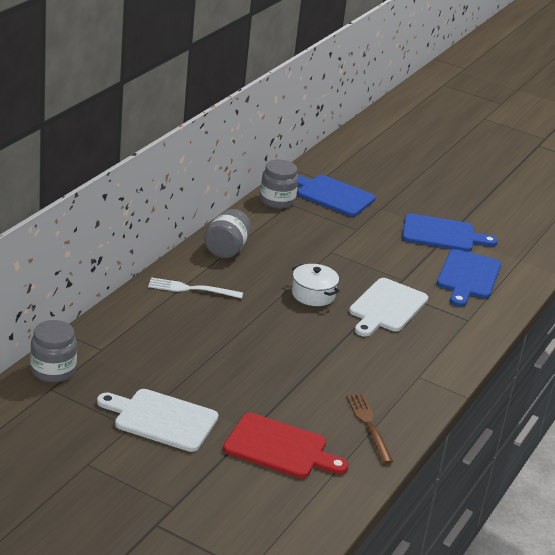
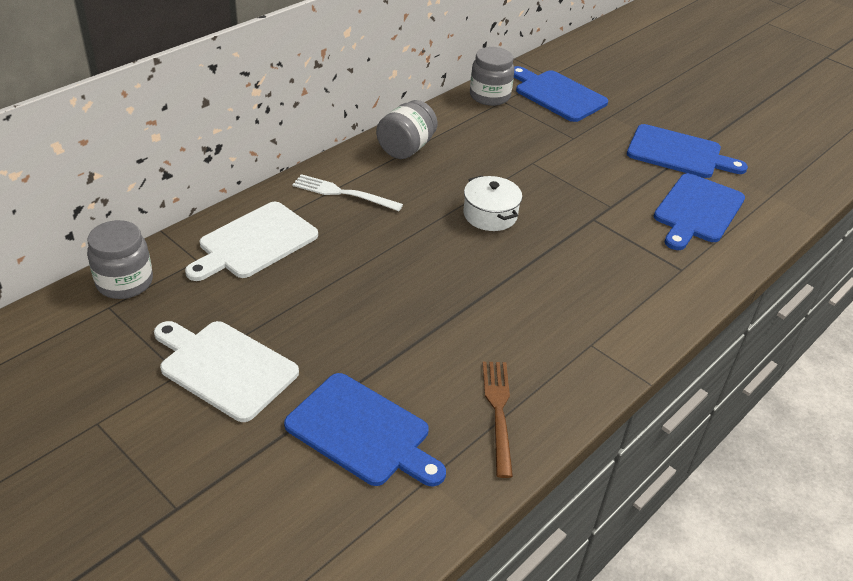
camera: 15 degrees right, 10 degrees up
(280, 448) = (362, 431): red cutting board -> blue cutting board
(387, 307) = (578, 241): white cutting board -> white cutting board (255, 242)

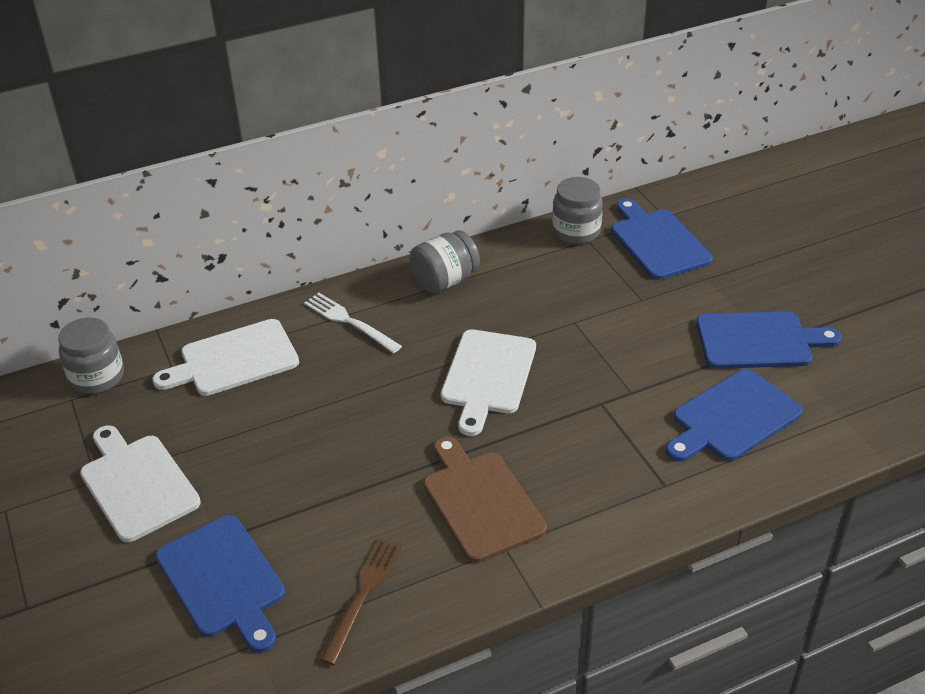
camera: 25 degrees right, 0 degrees up
(490, 215) = (488, 376): white pot -> white cutting board
(548, 313) = (480, 502): none -> brown cutting board
(678, 153) = (758, 340): blue cutting board -> blue cutting board turned 45 degrees counterclockwise

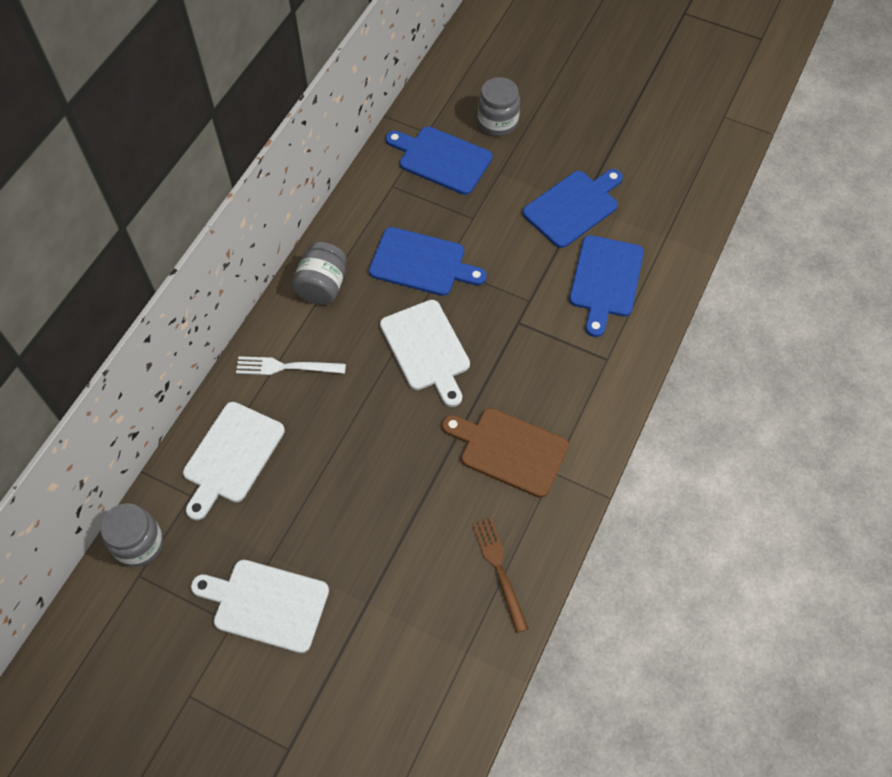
camera: 40 degrees left, 20 degrees up
(223, 580) = (401, 627): blue cutting board -> blue cutting board (421, 263)
(576, 232) = (377, 183): grey jar -> grey jar (497, 122)

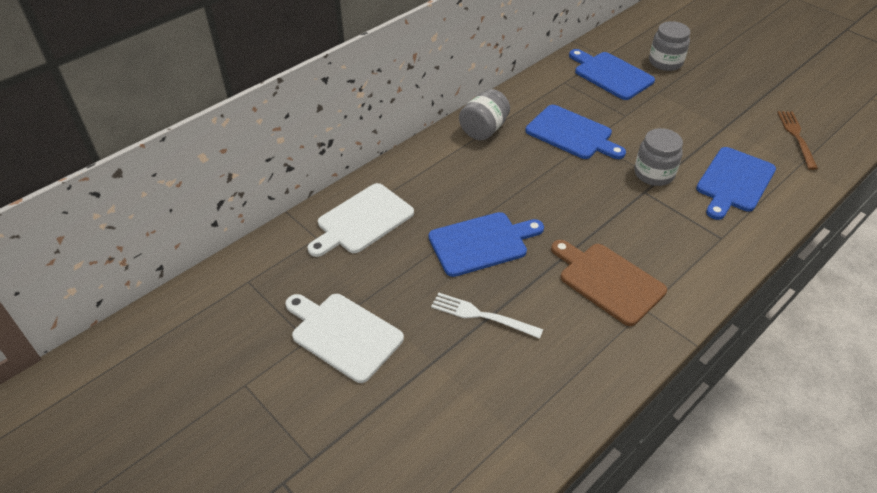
camera: 20 degrees right, 15 degrees down
(139, 543) = (259, 259): grey jar -> grey jar (654, 174)
(286, 367) = (432, 173): white fork -> white fork (481, 315)
(427, 349) = (556, 190): white cutting board -> none
(499, 569) = (569, 372): brown fork -> brown fork (796, 137)
(573, 207) = (717, 127): blue cutting board -> blue cutting board (481, 243)

